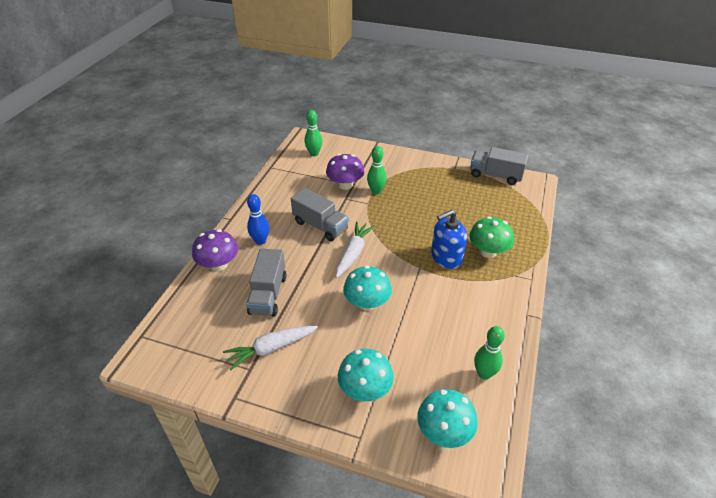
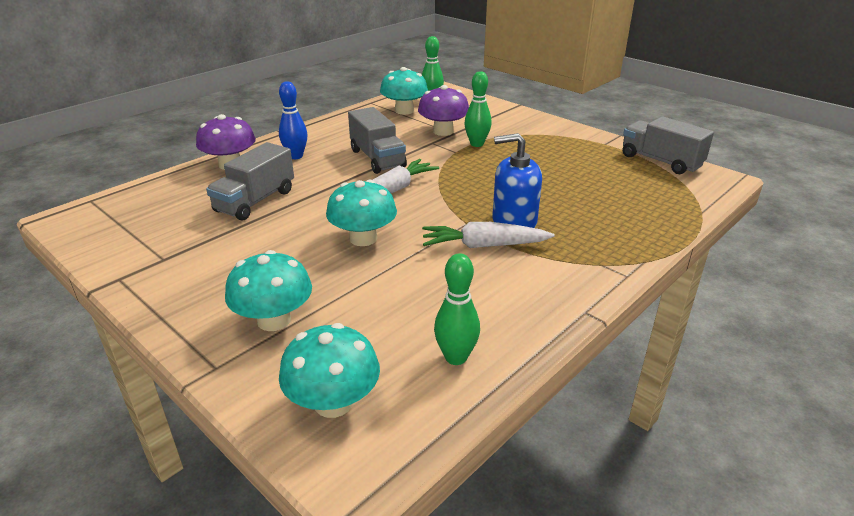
camera: 25 degrees right, 10 degrees down
(271, 348) = (207, 248): white carrot -> white carrot (484, 245)
(302, 170) = (404, 111): none -> turquoise mushroom
(488, 251) = (582, 231): green mushroom -> none

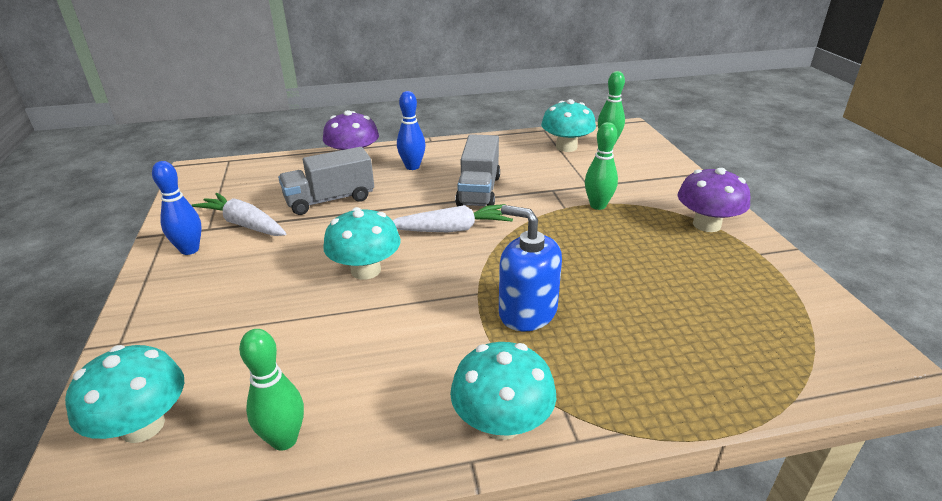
camera: 35 degrees right, 0 degrees up
(171, 280) = (190, 250): none -> blue bowling pin
(274, 320) = (205, 320): turquoise mushroom -> turquoise mushroom (502, 423)
(443, 131) = (579, 181): purple mushroom -> purple mushroom (706, 225)
(484, 245) = (463, 326): white carrot -> white carrot (244, 224)
(660, 161) = (816, 303): grey truck -> none

